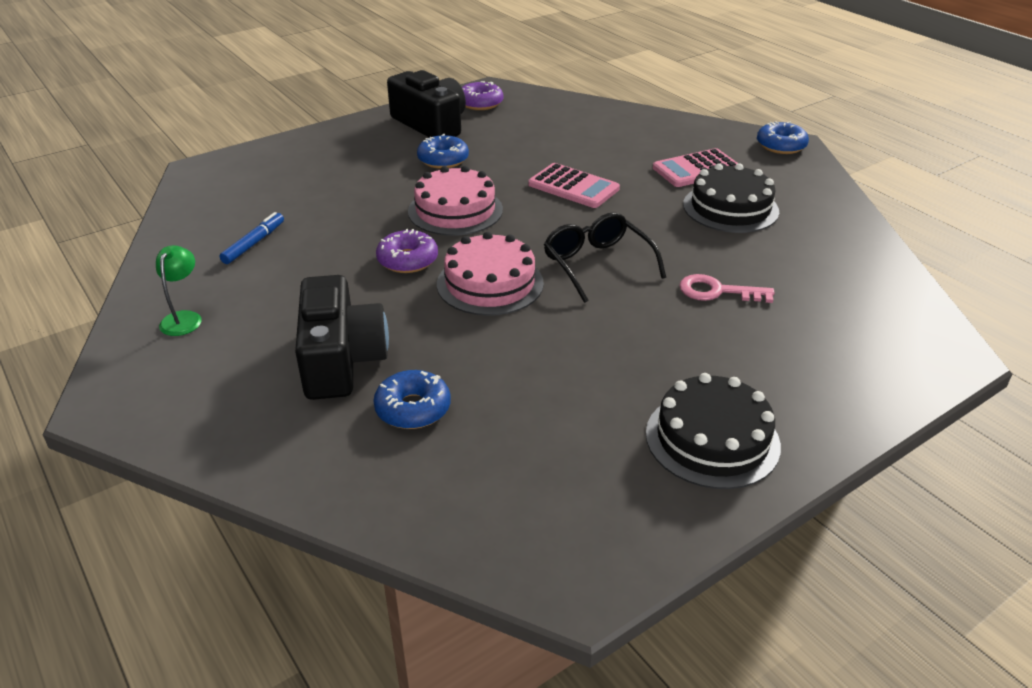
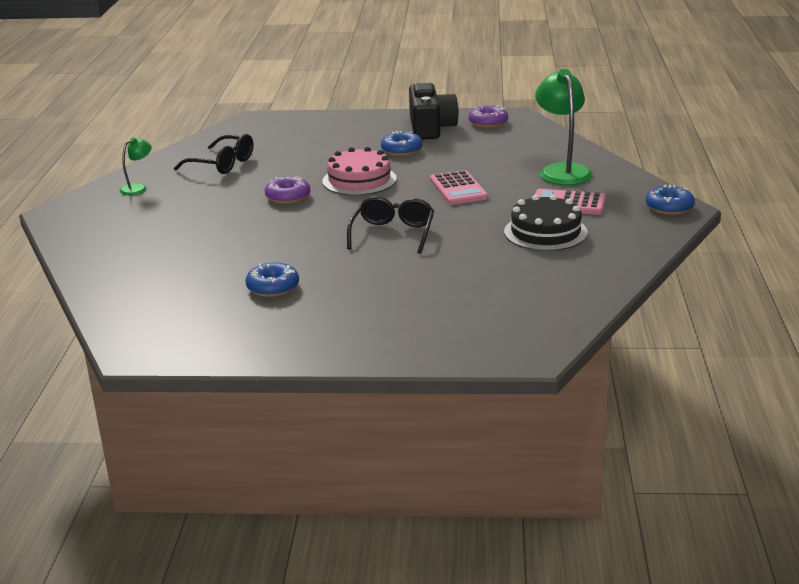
camera: 40 degrees right, 10 degrees down
(254, 243) = (222, 164): blue marker -> black glasses
(341, 360) = (179, 230): black camera -> none
(413, 408) = (178, 262): blue donut -> blue donut (273, 287)
(490, 283) = (312, 222): pink cake -> none
(633, 135) = (562, 170): none -> green lamp
(712, 439) = (300, 332): black cake -> none
(717, 291) = (441, 271): pink key -> none

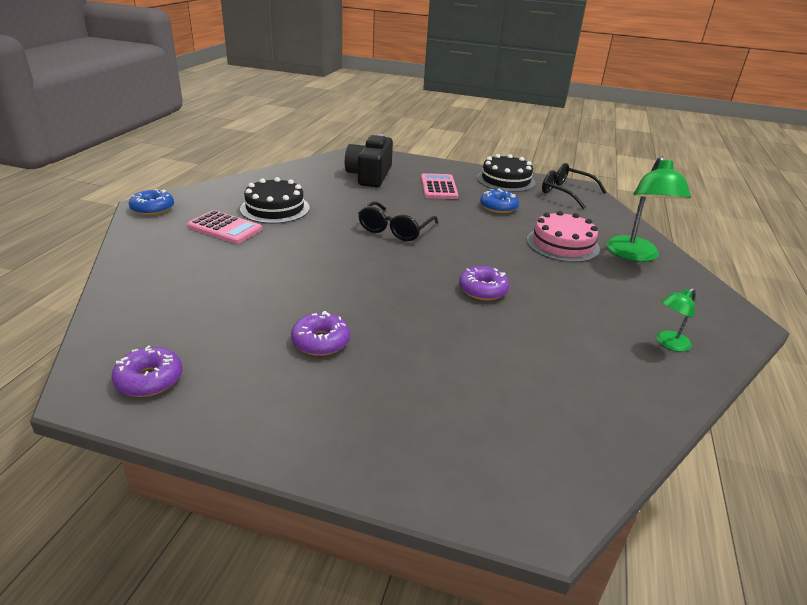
camera: 170 degrees left, 5 degrees up
(222, 164) = (570, 369): black glasses -> black glasses (565, 192)
(260, 342) = (505, 180): none -> black cake
(359, 180) = (398, 298): pink cake -> pink cake (562, 244)
(401, 150) = (321, 341): blue donut -> purple donut
(430, 128) = (243, 389): black camera -> black camera (370, 175)
(458, 189) = (304, 264): pink calculator -> pink calculator (439, 187)
(562, 170) = (177, 265): green lamp -> green lamp (635, 255)

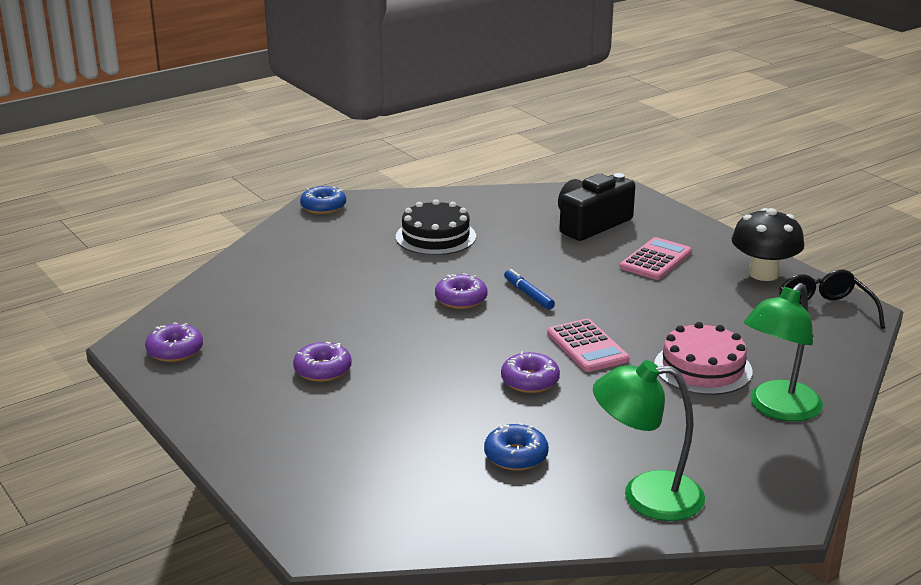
camera: 40 degrees right, 5 degrees down
(224, 228) = (364, 244): pink calculator -> pink calculator (587, 346)
(354, 247) = (461, 299): none -> purple donut
(395, 230) = (528, 294): black glasses -> blue marker
(498, 207) = (694, 304): blue donut -> blue donut (516, 456)
(505, 180) = (763, 274): black cake -> black mushroom
(669, 344) = (646, 496): green lamp -> green lamp, size x1.95

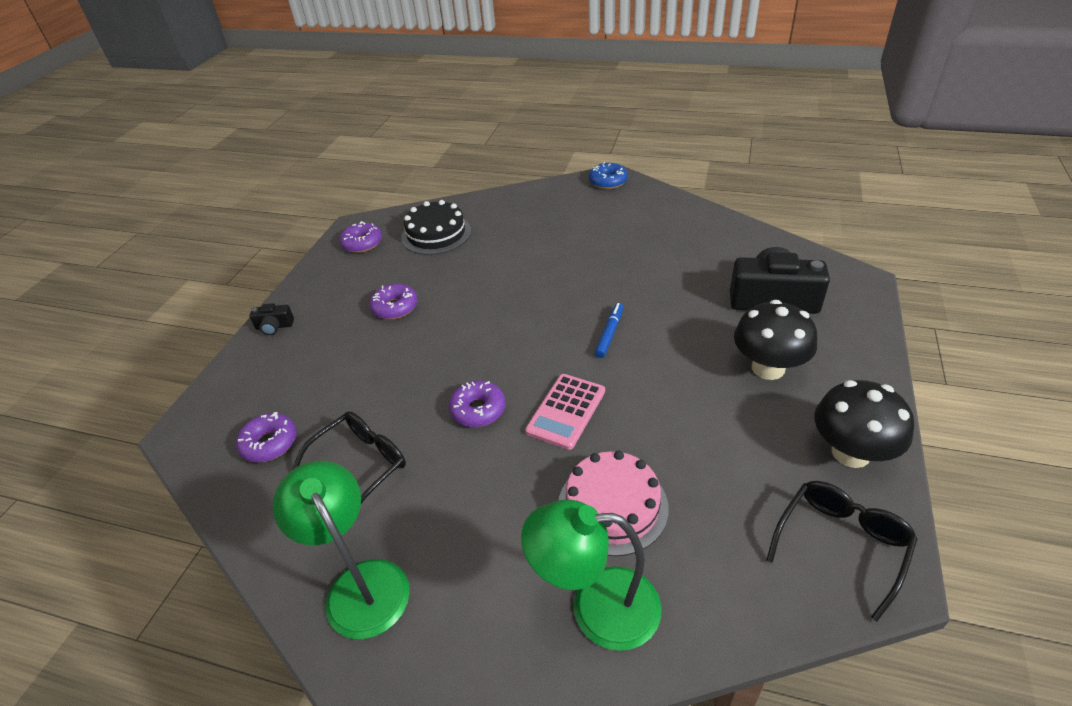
camera: 55 degrees right, 15 degrees up
(232, 443) = (274, 326): none -> black camera
(435, 236) = (635, 244): black cake -> black cake (436, 234)
(461, 299) = (559, 307): purple donut -> purple donut (269, 443)
(516, 456) = (361, 465): blue donut -> black glasses
(656, 260) = (768, 368): pink calculator -> black mushroom

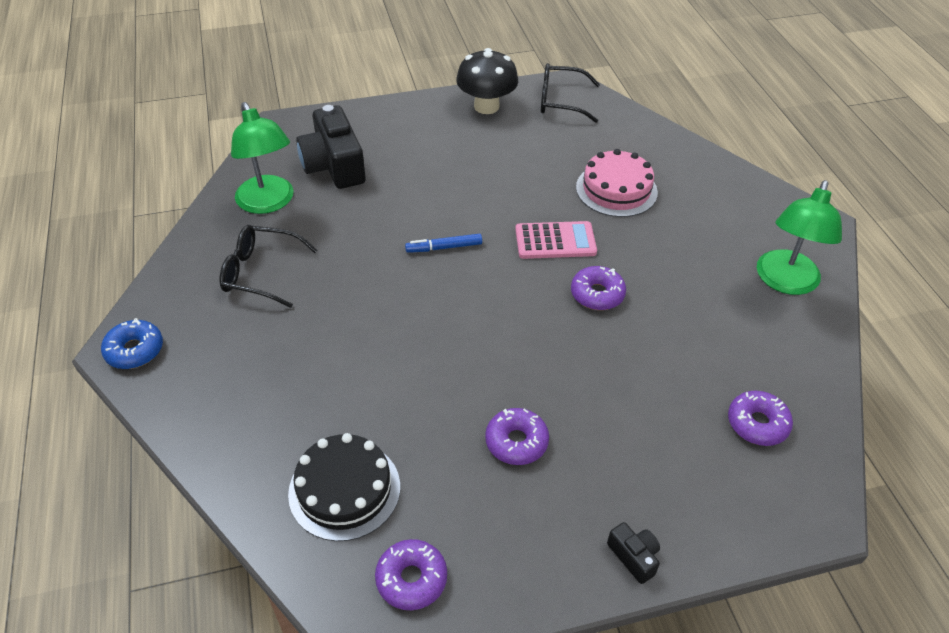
camera: 125 degrees left, 5 degrees up
(361, 465) = (712, 340): black glasses -> black glasses (260, 272)
(597, 607) = (687, 174): green lamp -> green lamp (268, 203)
(768, 368) = (428, 152): black mushroom -> none

